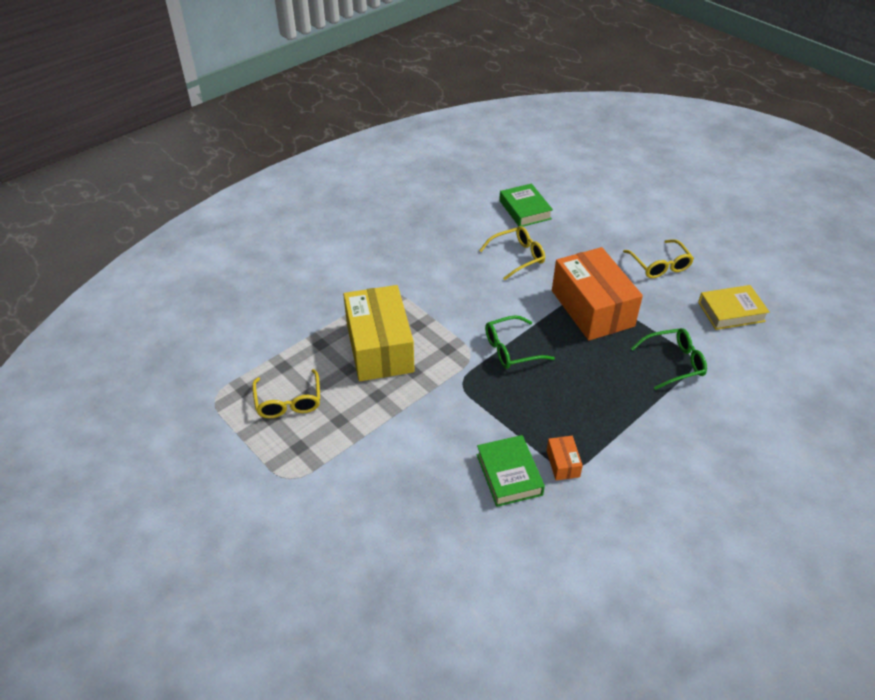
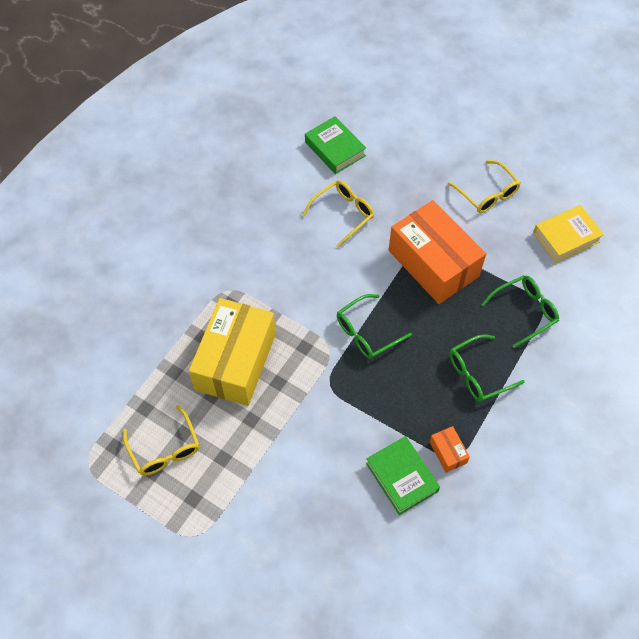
camera: 15 degrees left, 15 degrees up
(379, 347) = (235, 361): yellow box -> yellow box turned 45 degrees clockwise
(612, 404) = (478, 373): none -> green glasses

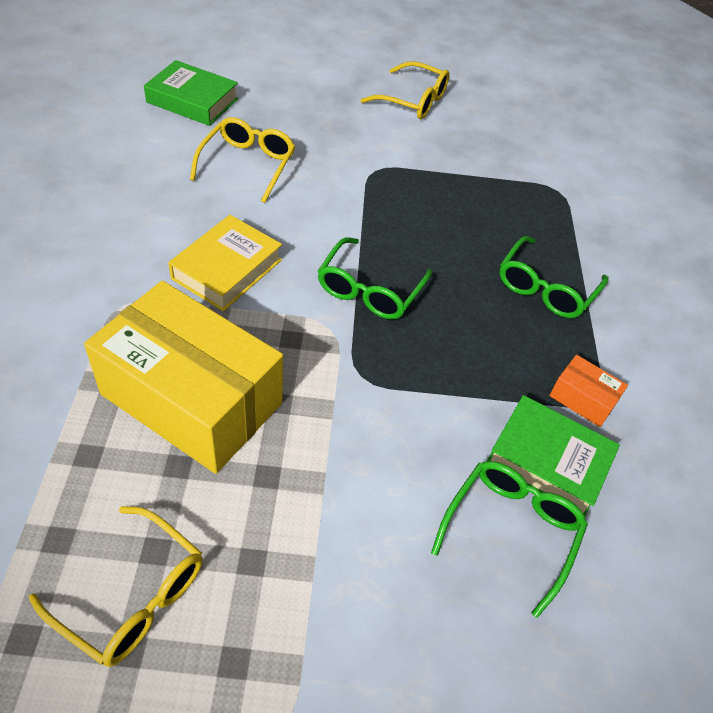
camera: 35 degrees left, 10 degrees down
(235, 361) = (192, 399): yellow box -> yellow box turned 45 degrees counterclockwise
(433, 263) = (401, 185): orange box -> none
(524, 311) = (545, 203): green glasses -> green glasses (511, 530)
(566, 237) = (530, 119): yellow book -> yellow book (227, 269)

